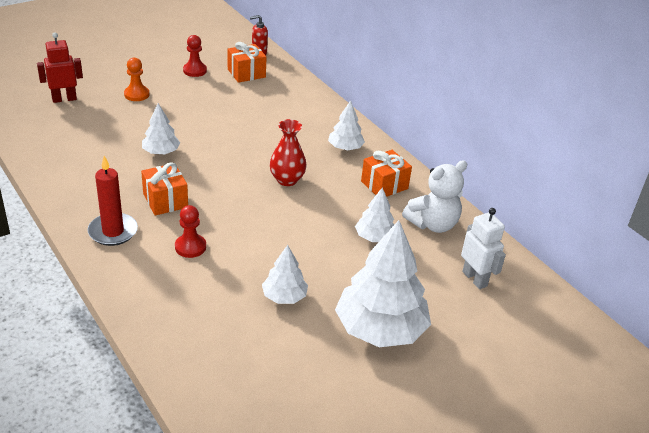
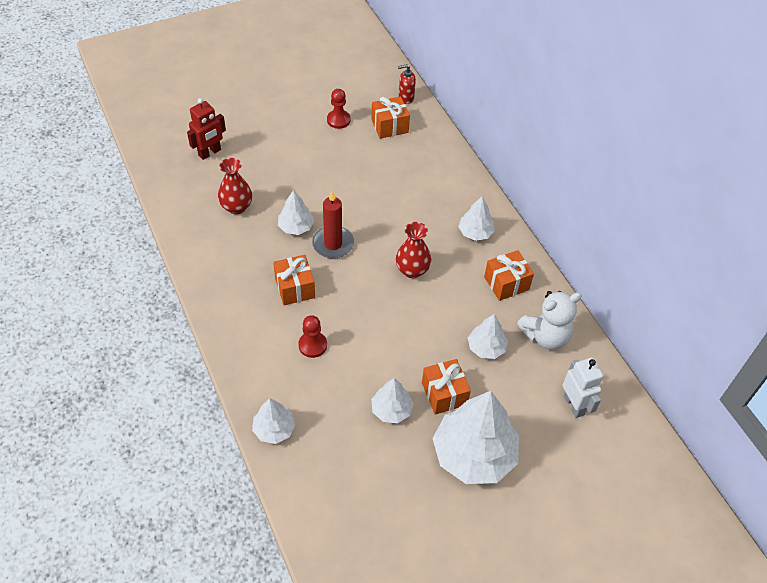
camera: 10 degrees right, 15 degrees up
(64, 99) = (210, 153): red robot -> red robot turned 150 degrees clockwise
(96, 139) = (236, 207): none -> red vase
(113, 231) = (244, 321): red candle -> red candle (333, 244)
(136, 94) = (279, 150): orange pawn -> none
(155, 324) = (274, 429): none -> white tree
(338, 279) = (444, 394): none -> orange gift

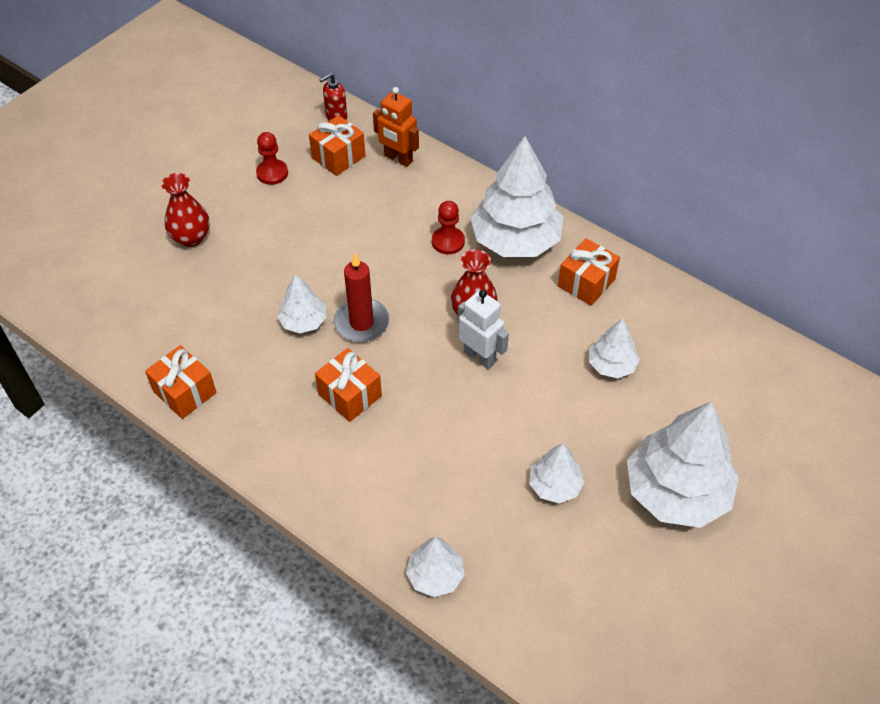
camera: 25 degrees left, 0 degrees up
(210, 153) = (135, 276): red robot -> none
(236, 207) = (213, 328): red vase -> red vase (191, 237)
(312, 345) = (415, 453): red pawn -> red pawn (448, 241)
(429, 143) = (398, 159): none -> orange robot
(444, 394) = (600, 438): orange gift -> orange gift (185, 392)
(475, 232) = (515, 240): white tree -> white tree, size x1.98
(545, 336) = (665, 323): white teddy bear -> none
(574, 405) = (743, 385): white robot -> white robot (480, 356)

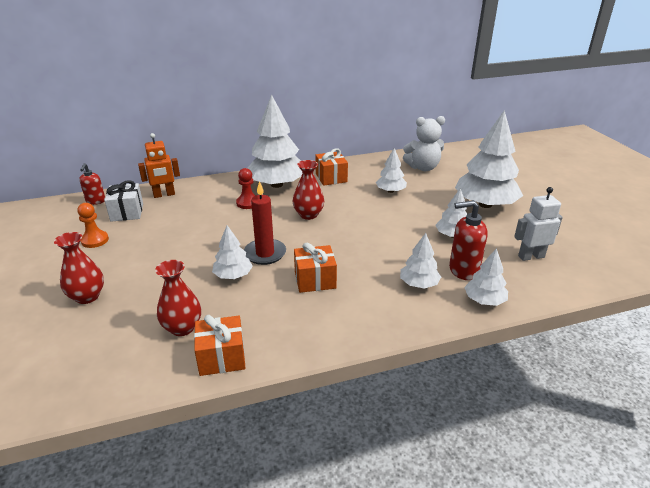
camera: 55 degrees left, 20 degrees down
(201, 336) = (182, 328): none -> red vase
(272, 173) = (95, 240): red pawn -> orange pawn
(338, 157) = (127, 212): orange gift -> white gift
(417, 495) = (418, 284): none -> white tree
(480, 356) = (340, 224): white robot -> white robot (531, 256)
(482, 529) = (463, 270): none -> red soap dispenser
(721, 369) = (423, 167): none -> white teddy bear

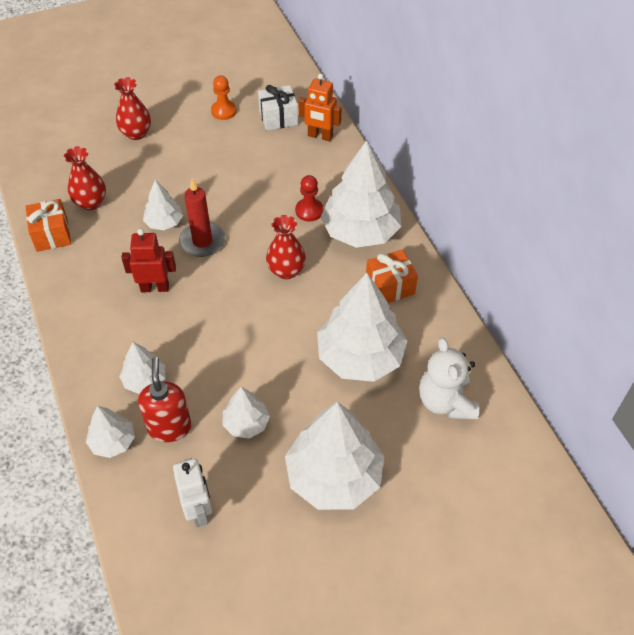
camera: 85 degrees right, 20 degrees up
(95, 201) = (299, 89): red soap dispenser -> none
(164, 195) = (320, 136): orange robot -> orange robot turned 45 degrees counterclockwise
(315, 280) = (155, 287): orange gift -> red robot
(390, 191) = (360, 357): white tree -> white tree, size x1.98

